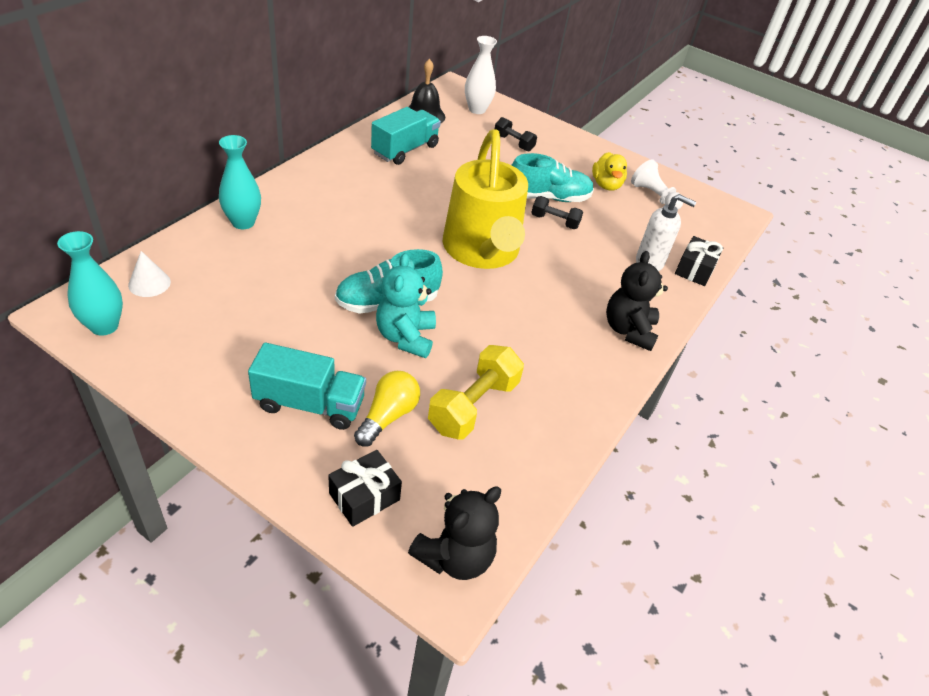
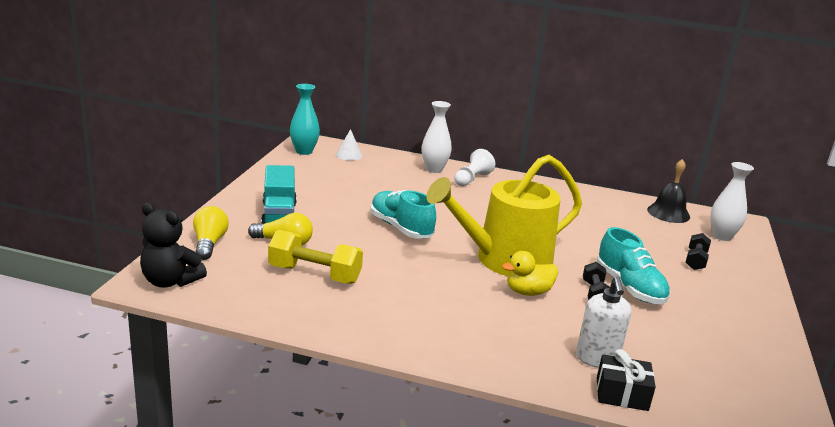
camera: 75 degrees right, 20 degrees down
(243, 222) = (434, 169): turquoise vase -> white vase
(364, 496) = (209, 243): black gift -> yellow light bulb
(405, 150) = (601, 211): turquoise truck -> none
(405, 337) = (368, 239): turquoise teddy bear -> none
(606, 185) = (704, 322): yellow duck -> yellow duck (528, 292)
(628, 330) = (471, 348): black teddy bear -> none
(654, 196) = (730, 358): white pawn -> white pawn (472, 179)

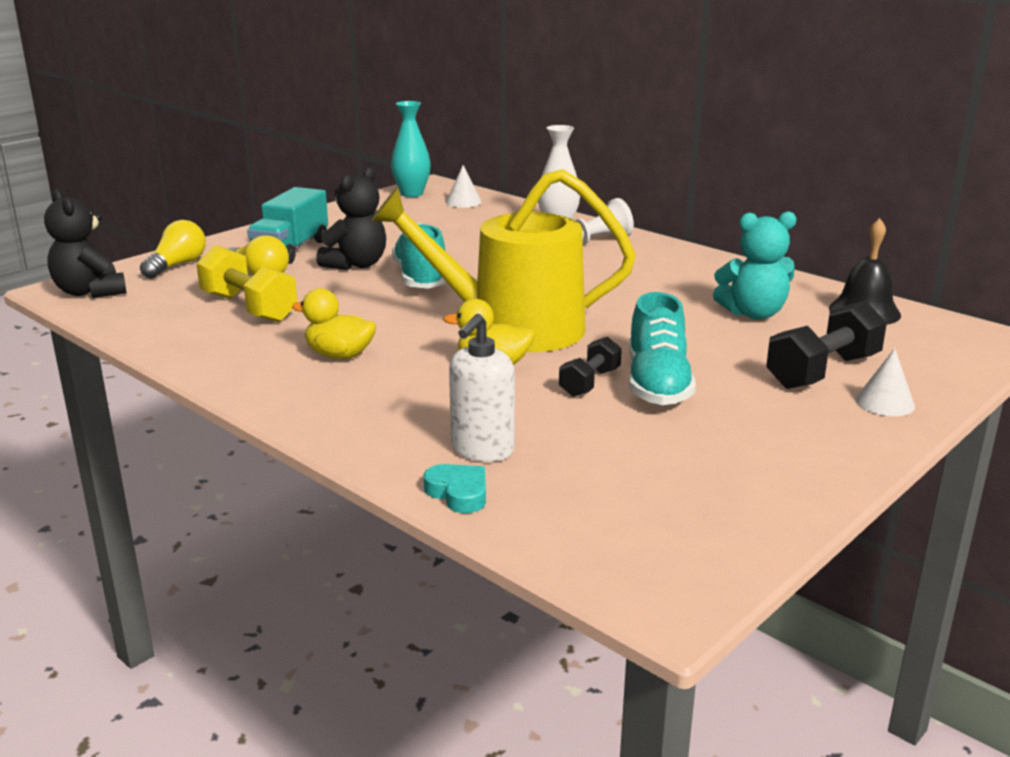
camera: 30 degrees right, 0 degrees up
(343, 222) = (356, 264): none -> black teddy bear
(427, 303) = (339, 355): none -> yellow duck
(618, 224) = (753, 313): none -> turquoise teddy bear
(622, 394) = (458, 493): black gift -> turquoise heart
(695, 260) = (823, 372): black dumbbell -> black dumbbell, size x1.68
(722, 236) = (921, 350): white vase -> none
(744, 276) = (885, 402): none -> white cone

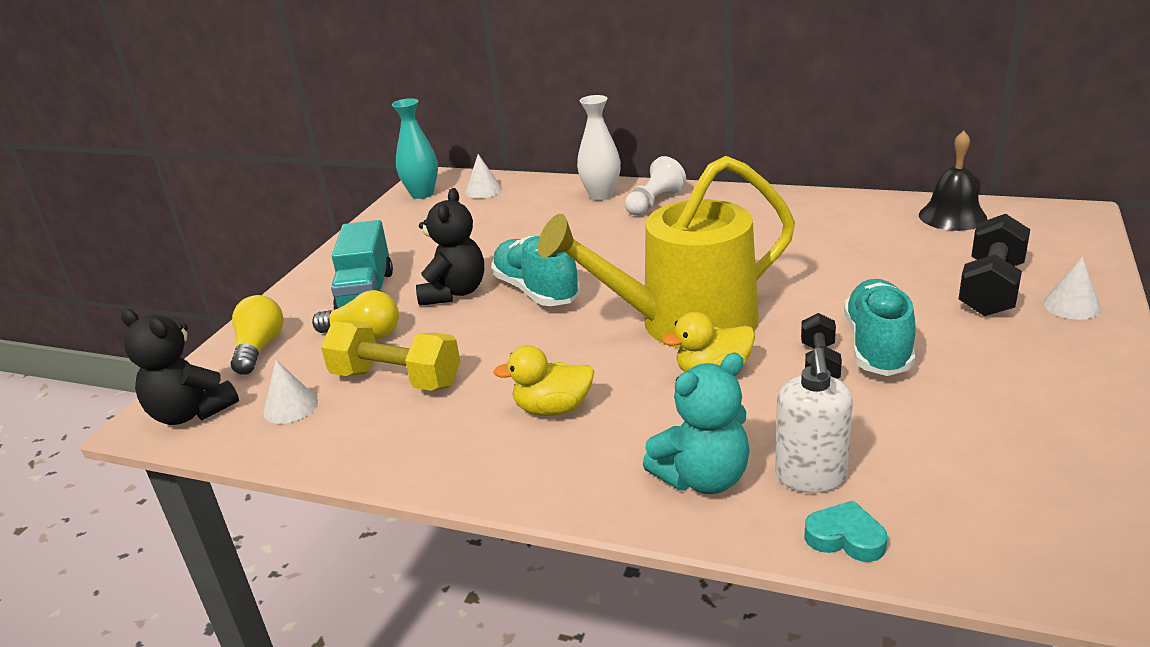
camera: 20 degrees left, 5 degrees up
(158, 305) = (290, 407): none -> white cone
(657, 384) = (877, 346): turquoise shoe -> turquoise shoe turned 150 degrees counterclockwise
(753, 313) = (870, 244): turquoise teddy bear -> turquoise teddy bear (703, 478)

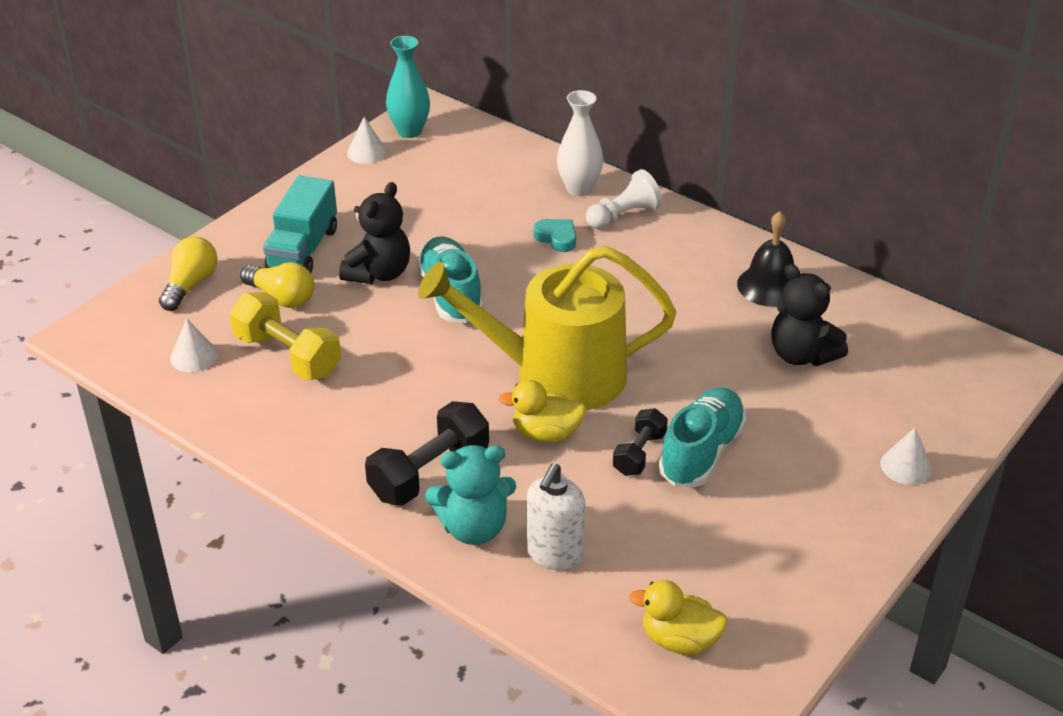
camera: 15 degrees right, 10 degrees up
(191, 413) = (115, 337): black teddy bear -> black teddy bear (801, 355)
(483, 190) = (470, 145): white cone -> white cone (367, 152)
(553, 409) = (397, 427): yellow duck -> yellow duck (679, 640)
(845, 538) = (543, 610): turquoise heart -> turquoise heart (557, 238)
(952, 216) = (894, 327): black bell -> black bell (770, 286)
(991, 289) = (852, 424): black dumbbell -> black dumbbell (429, 473)

